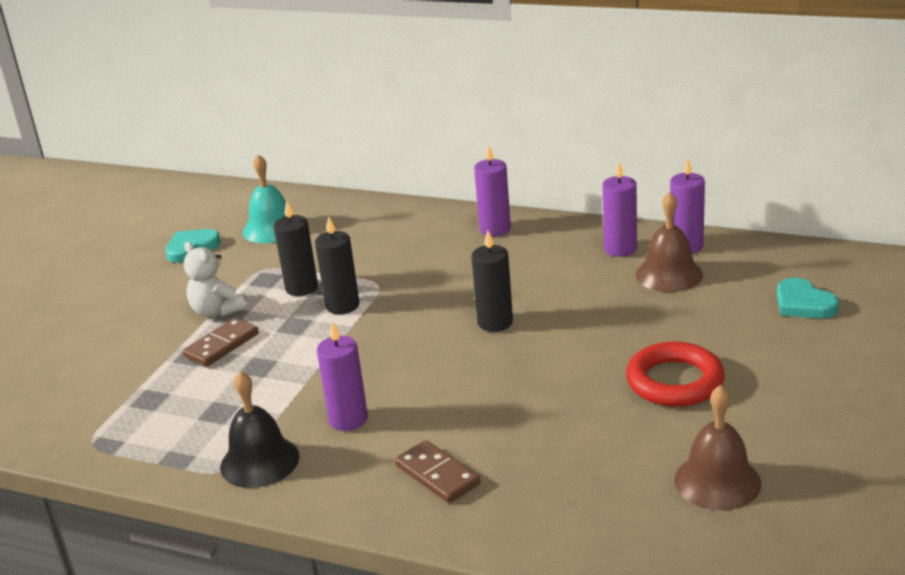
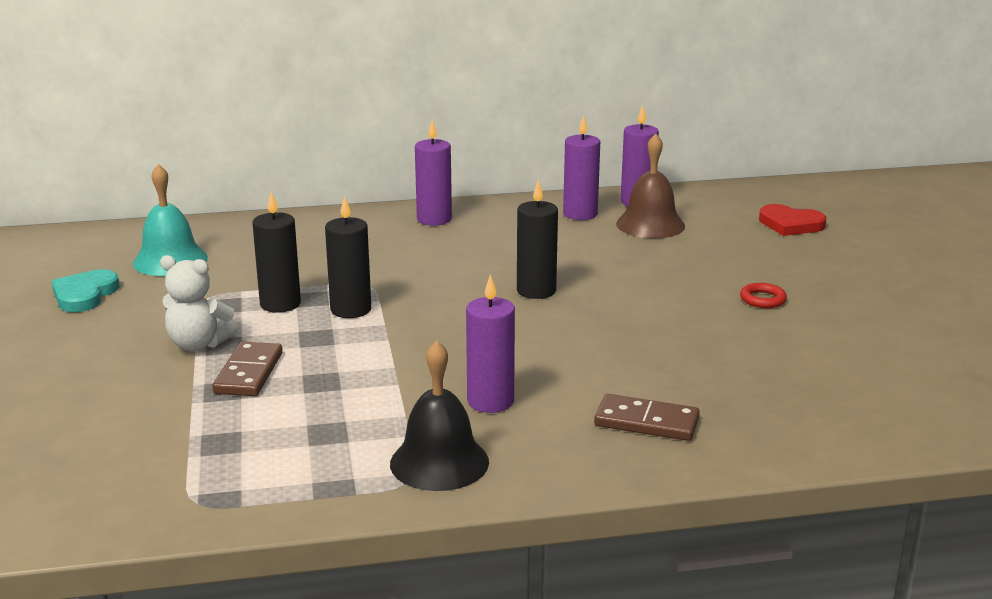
camera: 35 degrees left, 5 degrees down
(674, 381) = (762, 299): red ring -> red ring, size x0.46
(717, 481) = (895, 360): brown bell -> none
(803, 303) = (790, 224): turquoise heart -> red heart

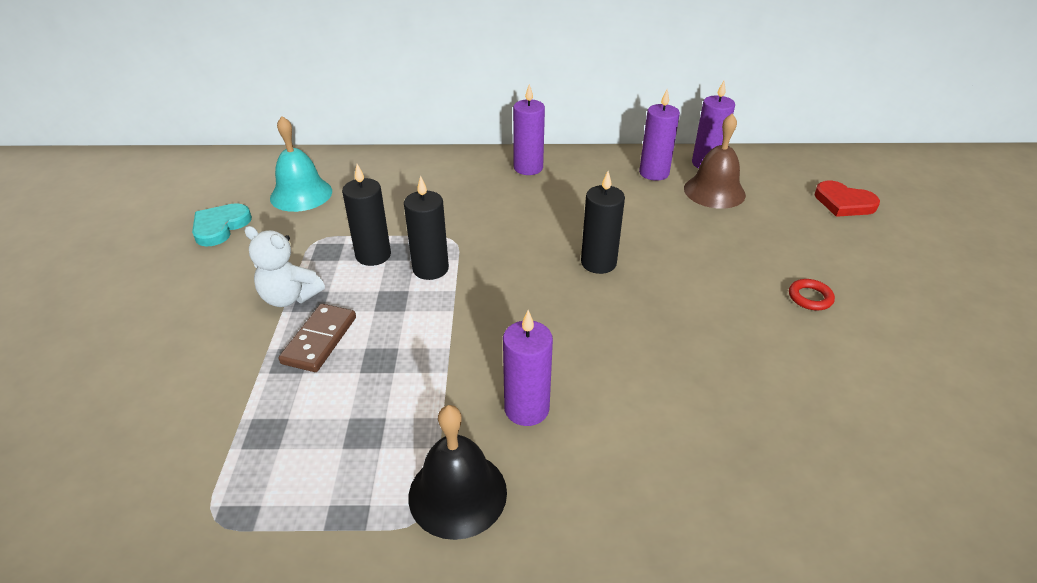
camera: 10 degrees right, 15 degrees up
(646, 422) = (674, 461): brown domino -> none

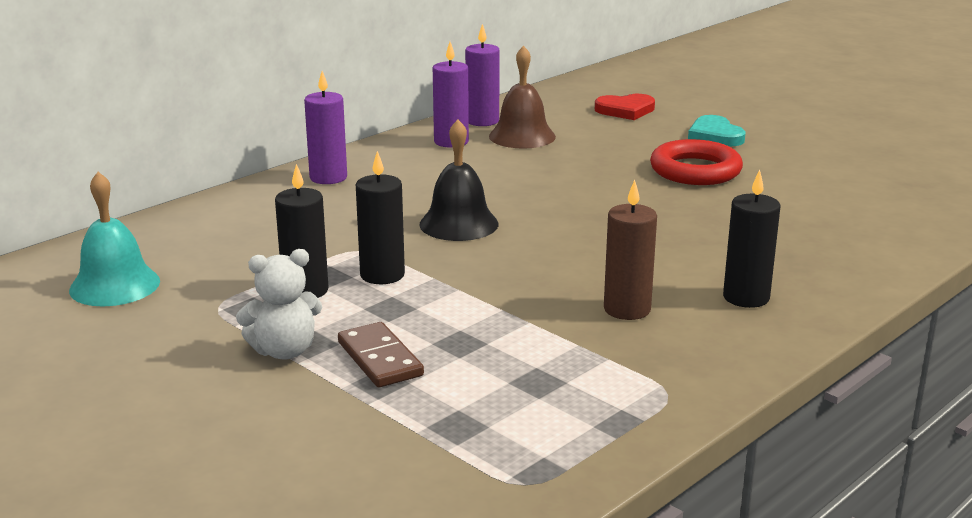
camera: 45 degrees left, 15 degrees down
(220, 227) = (72, 346): turquoise heart -> turquoise heart (715, 135)
(457, 493) = (667, 370): black bell -> black bell (459, 224)
(526, 409) = (627, 309): purple candle -> brown candle
(598, 263) = (517, 212): black candle -> black candle (746, 297)
(810, 297) = (695, 170): red ring -> red ring, size x2.17

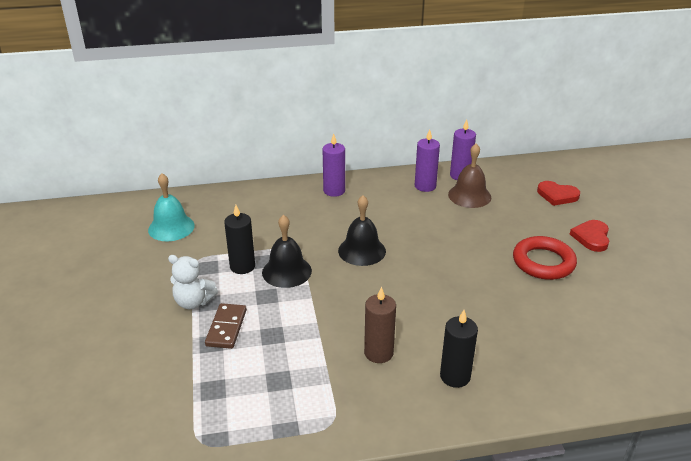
camera: 35 degrees right, 10 degrees up
(382, 275) = (286, 271): black candle -> black bell
(715, 135) = (591, 237): turquoise heart -> red heart

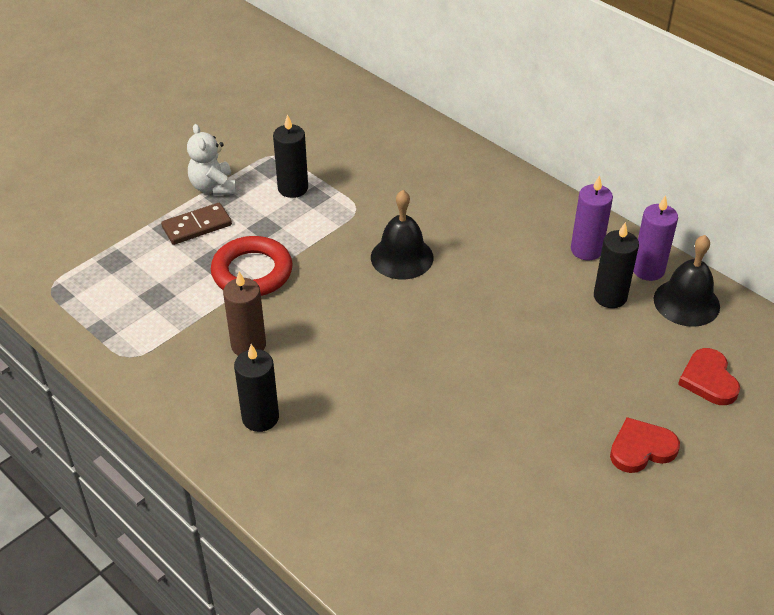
camera: 55 degrees right, 10 degrees up
(171, 227) = (307, 111): turquoise bell -> none
(286, 271) = (314, 221): black bell -> black bell (686, 302)
(334, 191) = (491, 183): purple candle -> none
(469, 195) = (610, 297): brown bell -> black candle
(543, 262) = (534, 419): red ring -> red ring (252, 272)

